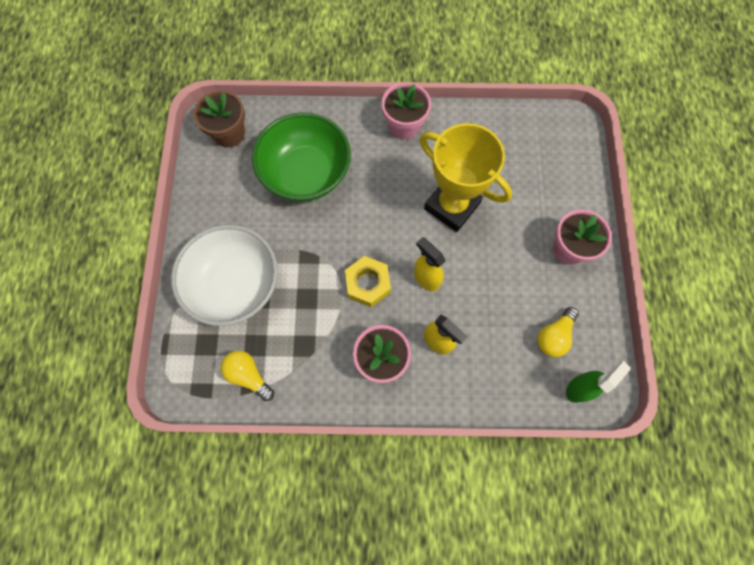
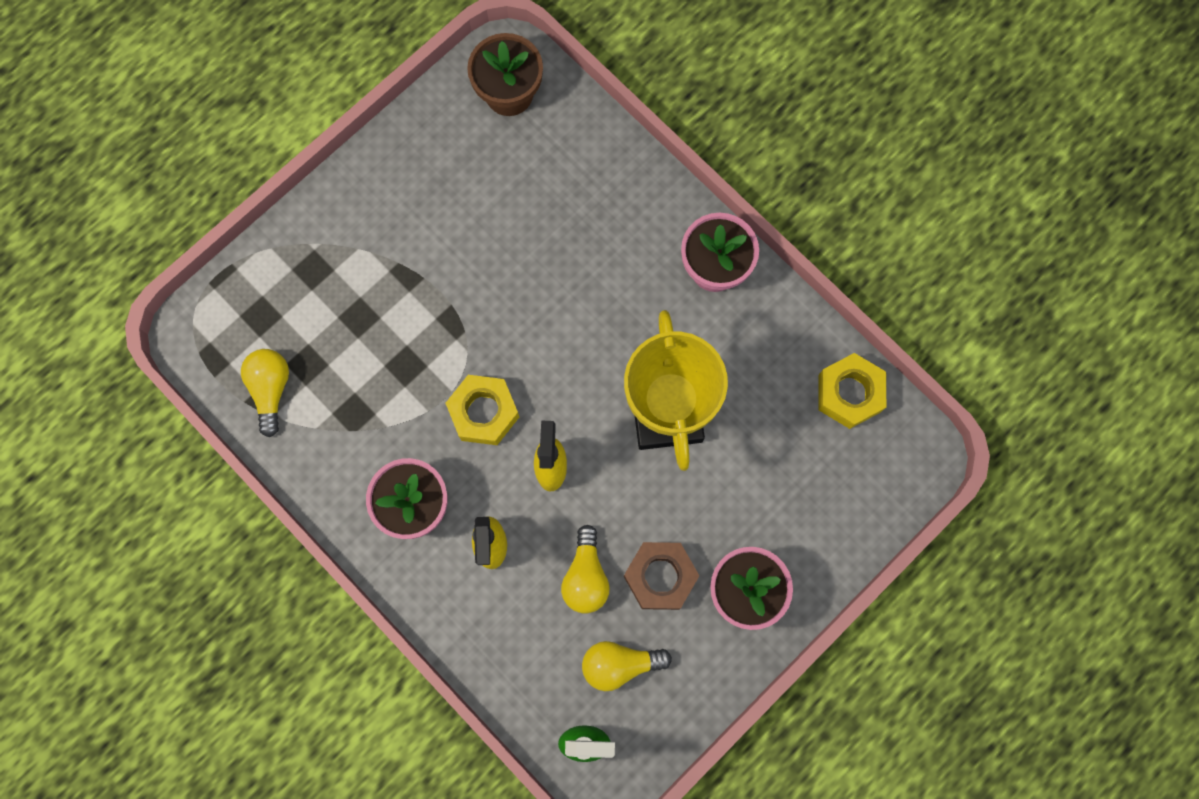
camera: 45 degrees right, 5 degrees up
(235, 285) = (348, 279): white bowl -> none
(306, 173) = (545, 222): green bowl -> none
(495, 312) = (586, 576): none -> yellow light bulb
(517, 125) = (849, 393): none -> yellow nut
(527, 278) = (660, 576): none -> brown nut

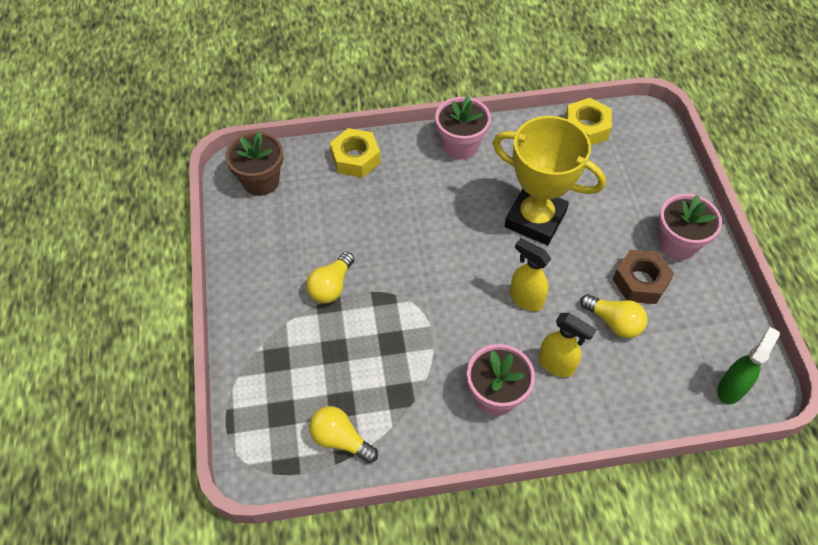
camera: 55 degrees left, 20 degrees down
(483, 412) = (459, 315): yellow nut -> yellow nut (355, 158)
(619, 664) = (687, 337): yellow light bulb -> yellow light bulb (331, 286)

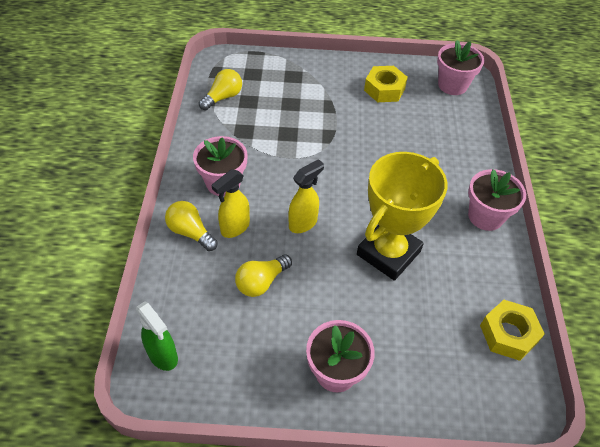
camera: 100 degrees right, 5 degrees down
(261, 181) = (452, 85): brown flower pot -> pink flower pot
(331, 286) = (345, 109): yellow light bulb -> yellow light bulb (190, 232)
(355, 158) = (473, 141): yellow nut -> yellow nut (384, 89)
(640, 281) = (298, 319): brown nut -> none

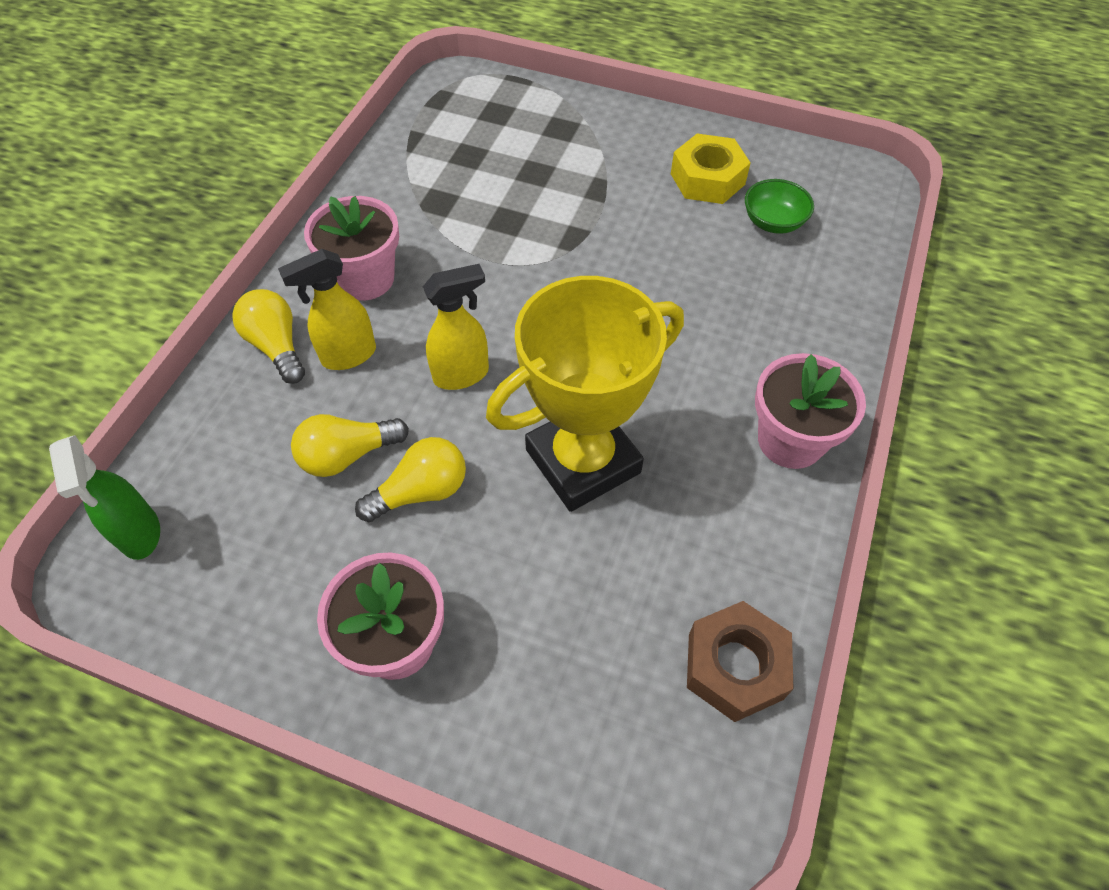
camera: 20 degrees right, 5 degrees up
(223, 97) = (431, 141): yellow light bulb -> yellow light bulb (421, 491)
(428, 106) = (773, 222): none -> green bowl
(452, 85) = (835, 195): pink flower pot -> none
(508, 334) = (735, 666): yellow nut -> brown nut

